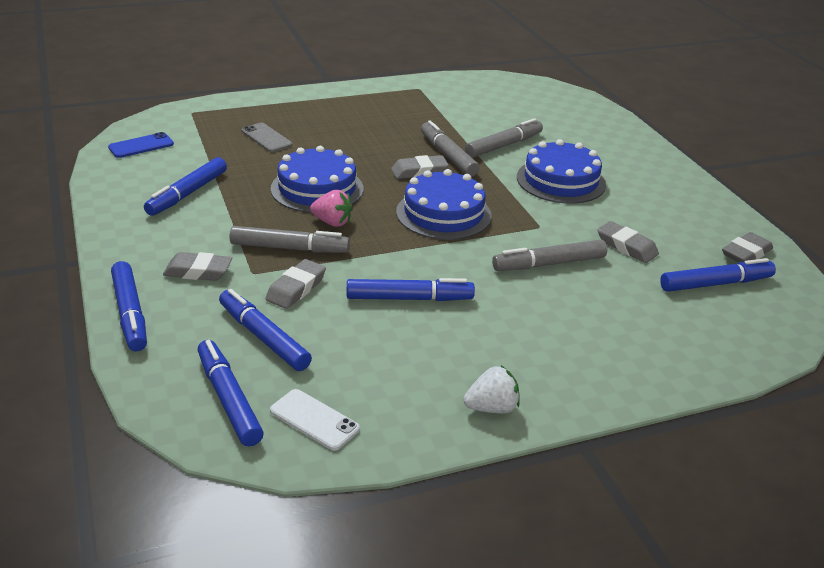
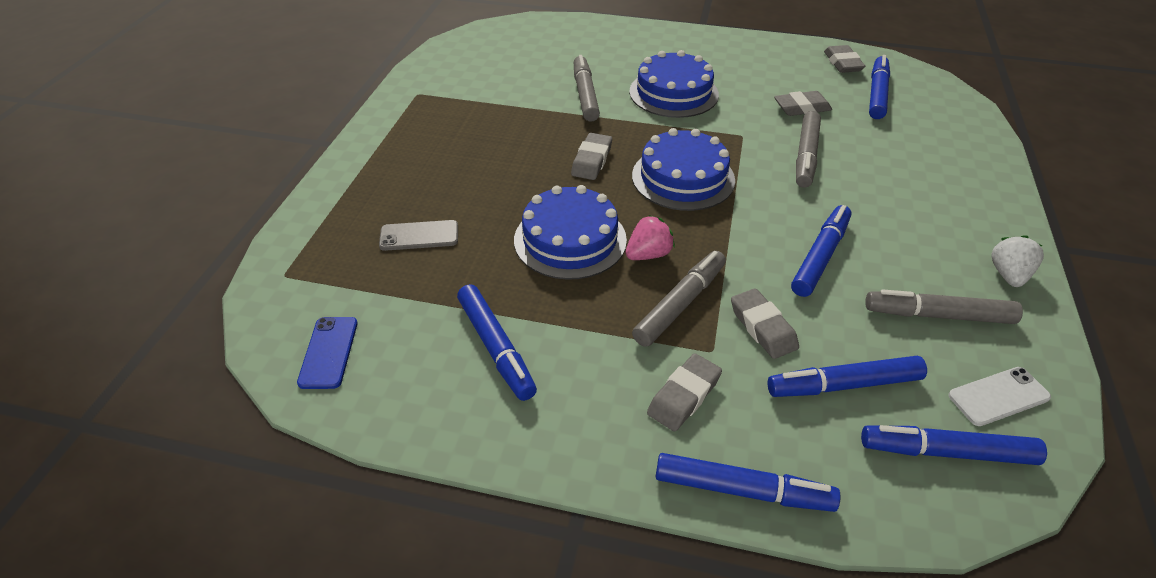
camera: 55 degrees left, 10 degrees up
(448, 155) = (575, 132): grey marker -> grey marker (938, 315)

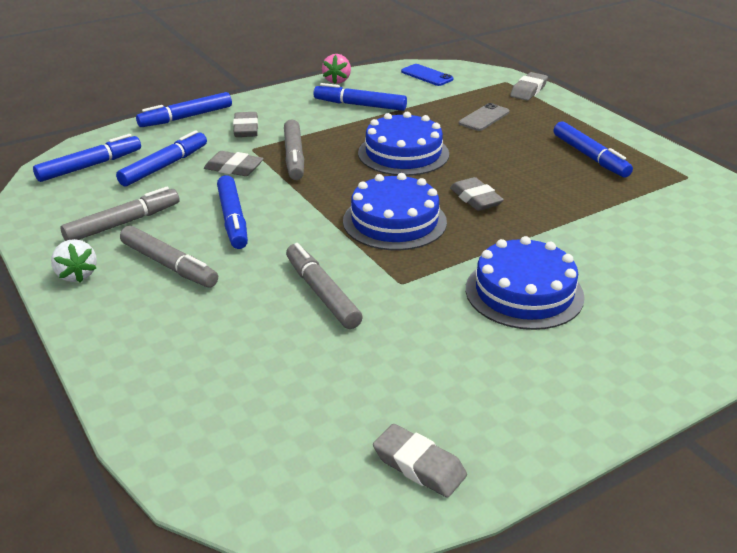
camera: 135 degrees right, 10 degrees down
(585, 95) = (585, 245): grey marker -> grey marker (169, 265)
(648, 254) = (346, 168): pink strawberry -> pink strawberry (337, 81)
(801, 108) = (385, 349): grey eraser -> grey eraser (528, 90)
(877, 94) = (325, 429): blue marker -> blue marker (590, 157)
(998, 396) = (66, 199): white phone -> none

